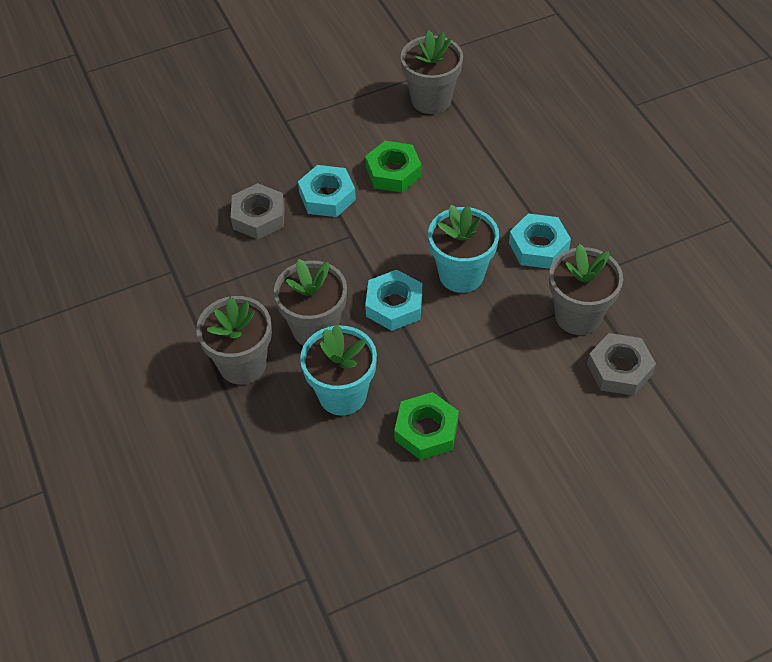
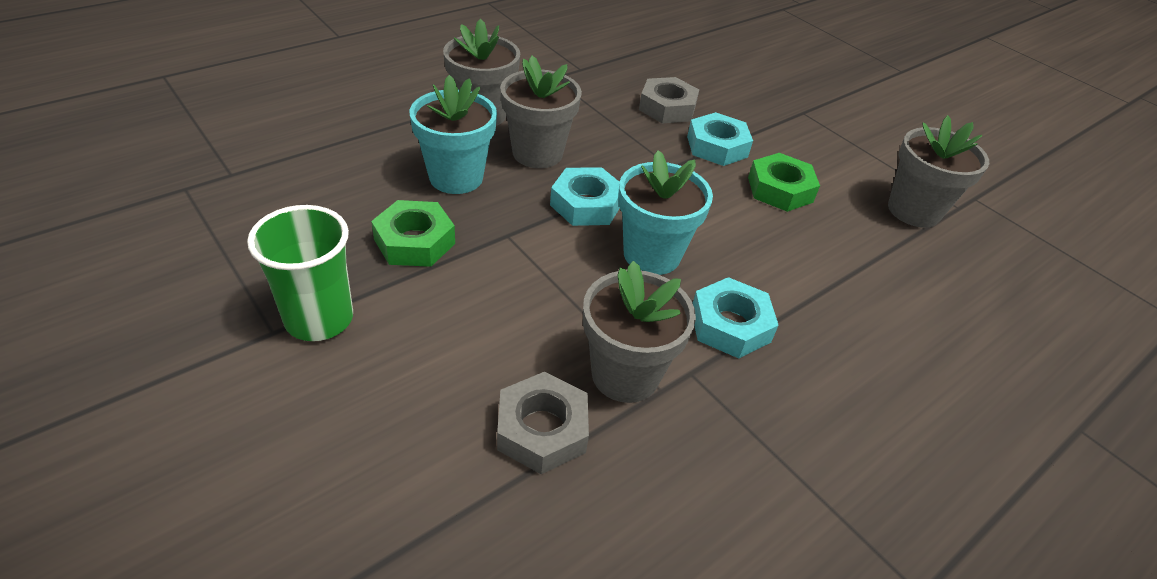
camera: 70 degrees right, 10 degrees down
(509, 497) = (319, 319): none -> green cup

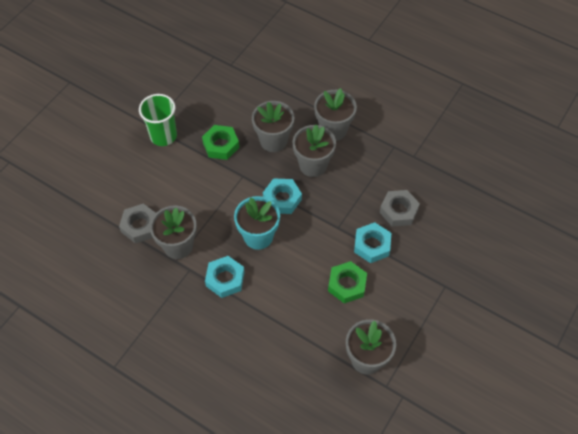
camera: 75 degrees right, 15 degrees up
(456, 177) = (273, 141): turquoise flower pot -> grey flower pot

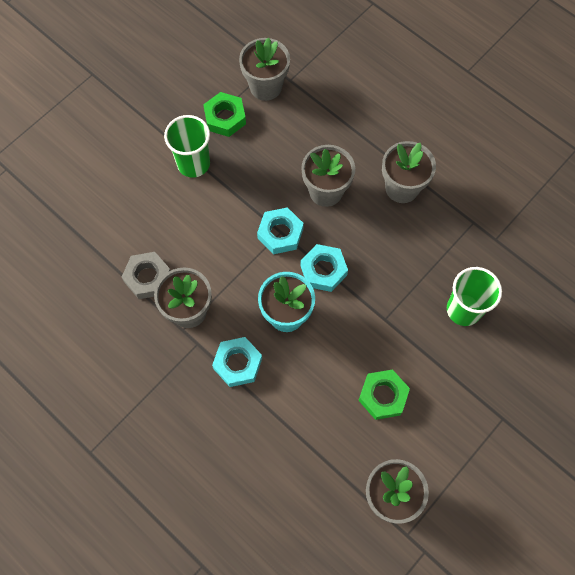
camera: 10 degrees right, 10 degrees up
(221, 145) = (261, 187): green nut -> green nut (225, 118)
(313, 165) = (368, 231): grey flower pot -> grey flower pot (265, 87)
(372, 245) = (422, 349): turquoise nut -> turquoise nut (280, 233)
(398, 211) = (463, 309): grey nut -> green cup

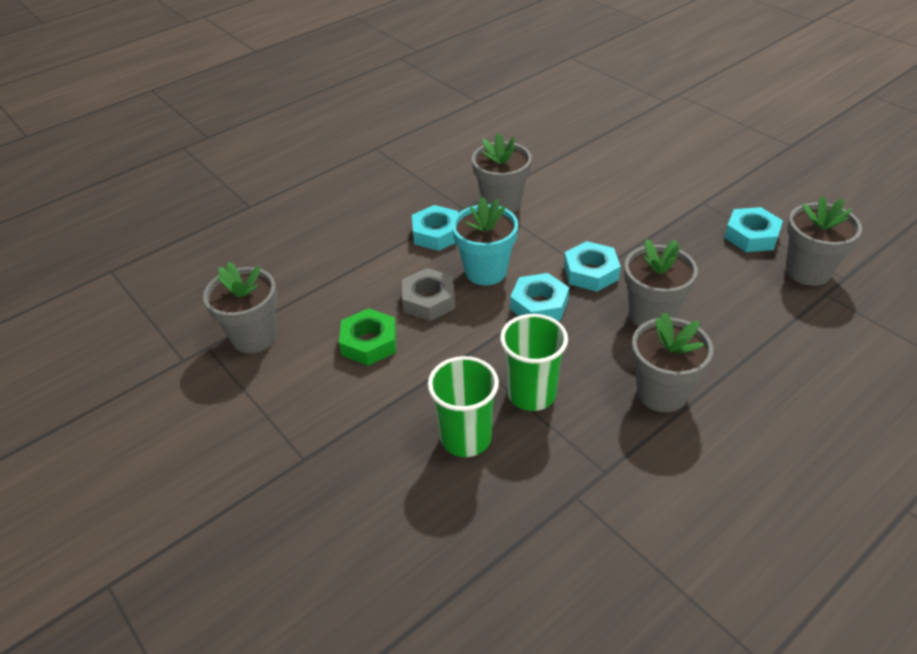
camera: 100 degrees right, 25 degrees down
(148, 277) = (542, 179): grey nut -> grey nut (429, 300)
(193, 163) = (682, 210): green cup -> green cup (531, 394)
(225, 118) = (751, 236): green nut -> turquoise nut

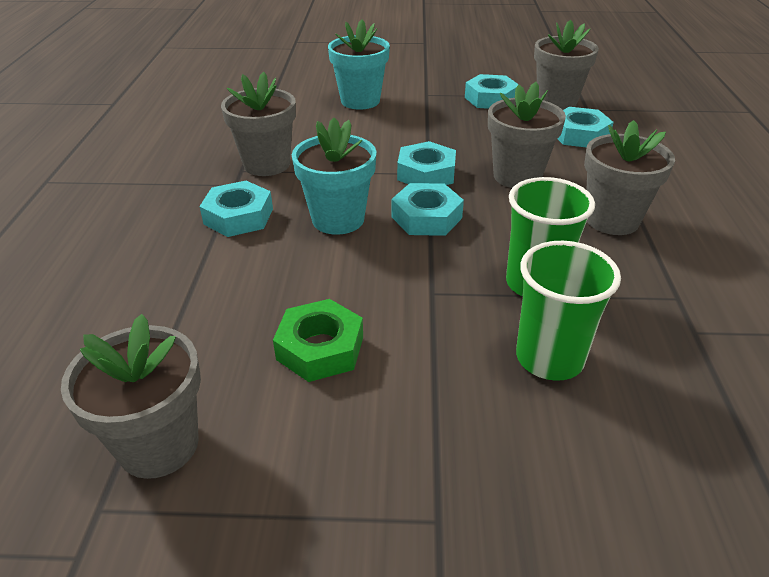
camera: 50 degrees left, 5 degrees down
(429, 300) = (322, 272): grey nut -> none
(640, 182) = (360, 101): none -> turquoise flower pot
(769, 313) = (579, 135): none -> turquoise nut

